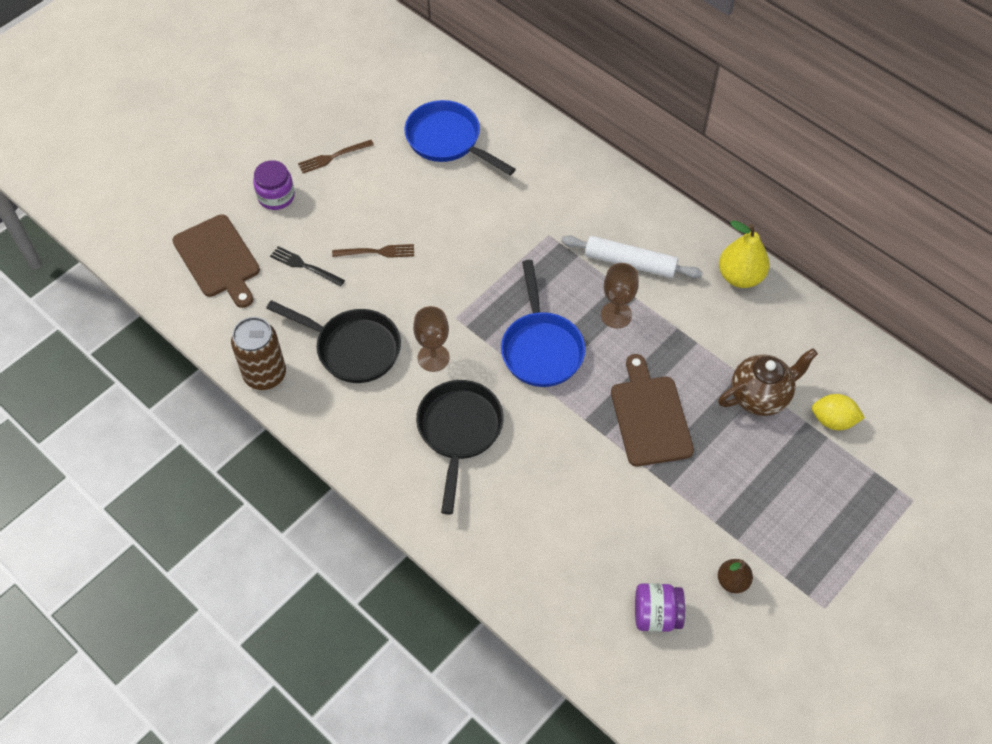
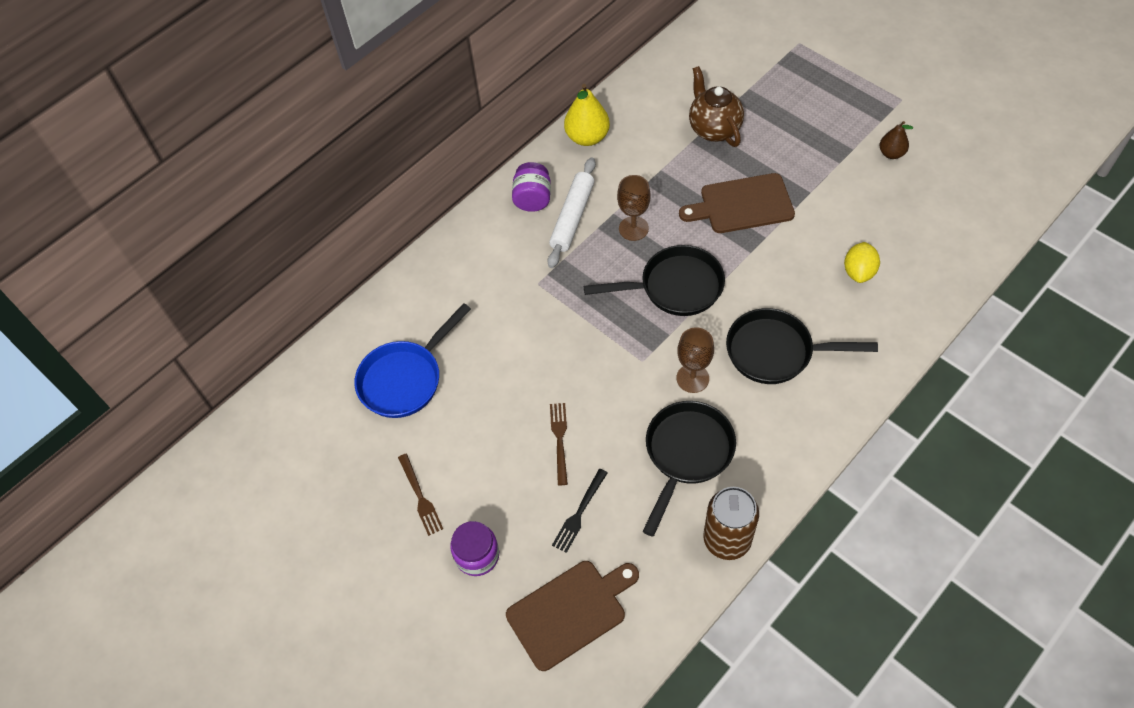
camera: 85 degrees left, 0 degrees up
(541, 348) = (675, 287): blue pan -> black pan
(656, 615) = (932, 203): purple jar -> purple jar (533, 199)
(833, 420) = (732, 84): yellow lemon -> yellow lemon (859, 272)

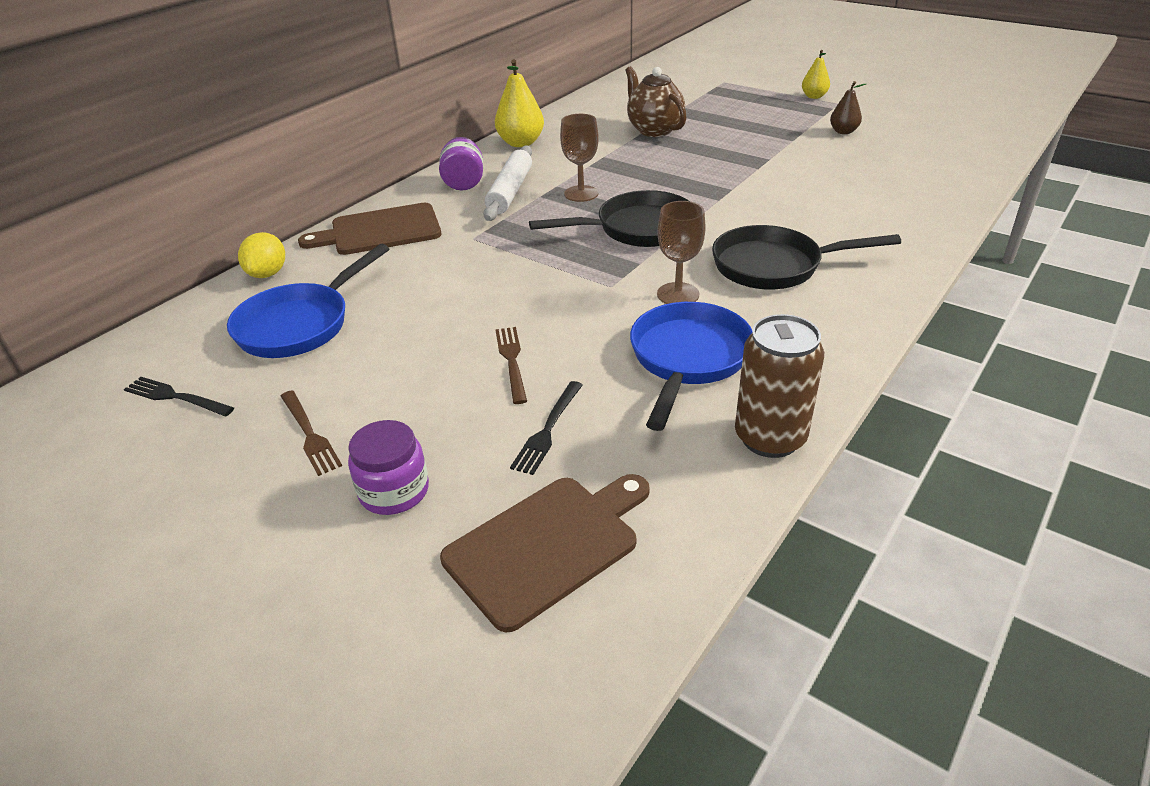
camera: 10 degrees left, 20 degrees down
(325, 448) = (175, 397): none -> black fork
(686, 454) = (688, 359): black pan -> blue pan
(742, 204) = (698, 171): brown cutting board -> brown cutting board (380, 231)
(859, 272) = (846, 204): yellow lemon -> yellow lemon (268, 274)
(881, 84) = (814, 96): none -> yellow pear

